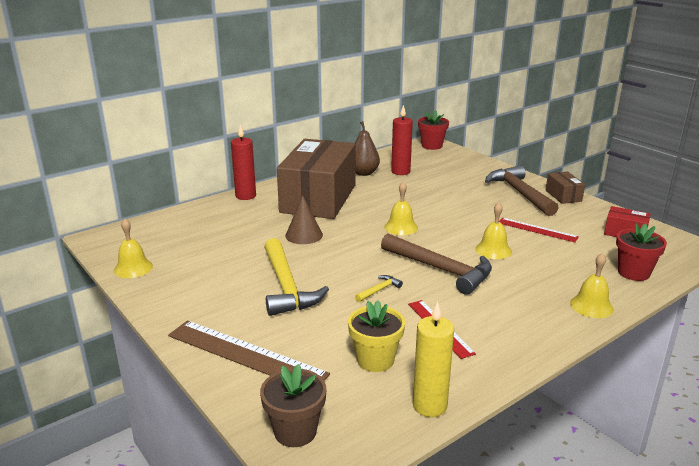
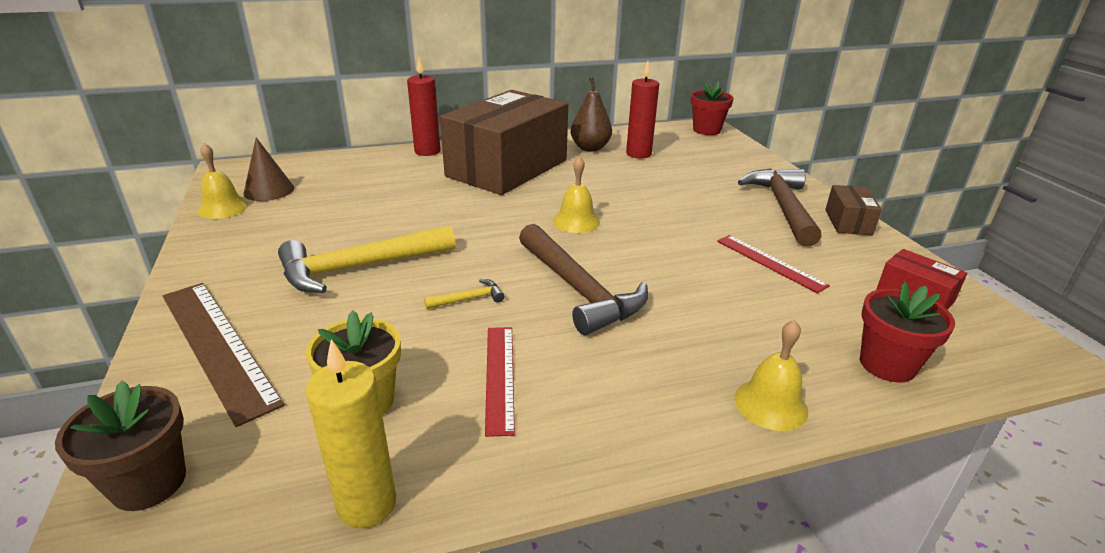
camera: 20 degrees right, 5 degrees up
(286, 286) = (359, 267): yellow hammer -> yellow hammer turned 60 degrees clockwise
(304, 235) = (446, 208): brown cone -> brown cone (269, 190)
(493, 250) = (679, 278): yellow bell -> none

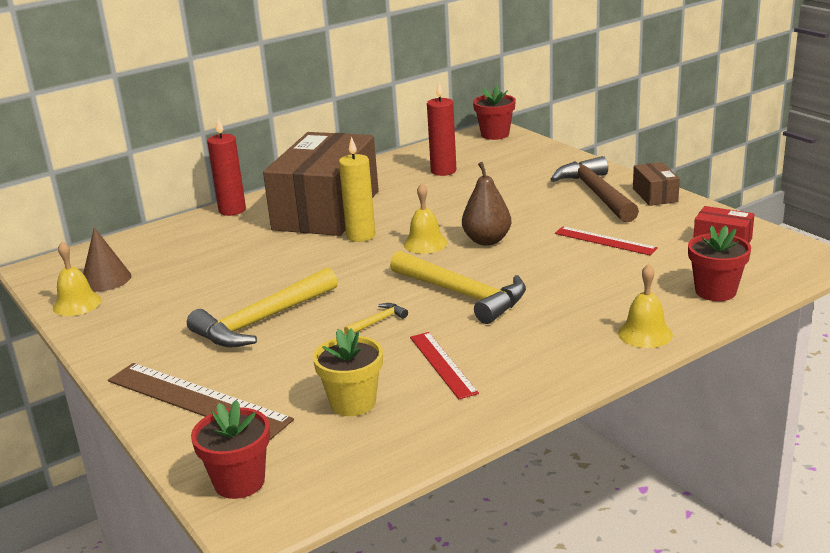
camera: 15 degrees left, 5 degrees down
(149, 483) = (239, 482): brown flower pot -> red flower pot
(367, 504) = (406, 452): yellow candle -> yellow candle (361, 236)
(578, 289) = (462, 294): brown hammer -> yellow hammer
(590, 148) = (393, 175): brown pear -> brown pear (487, 240)

